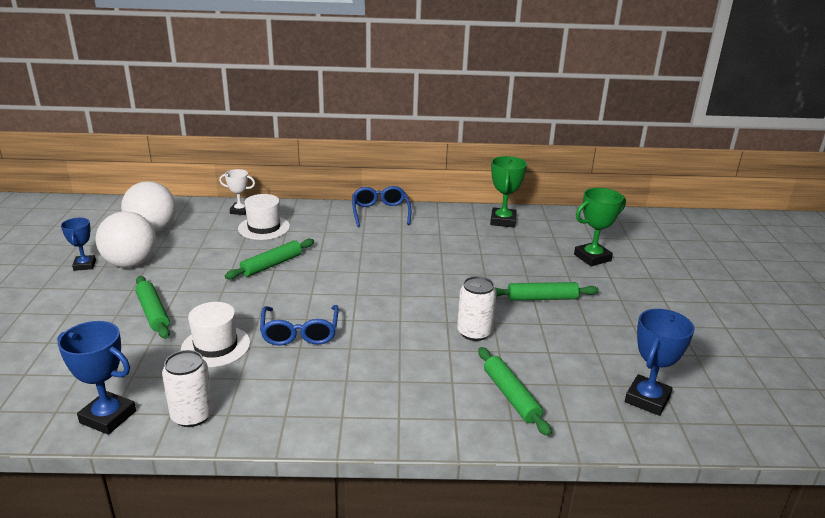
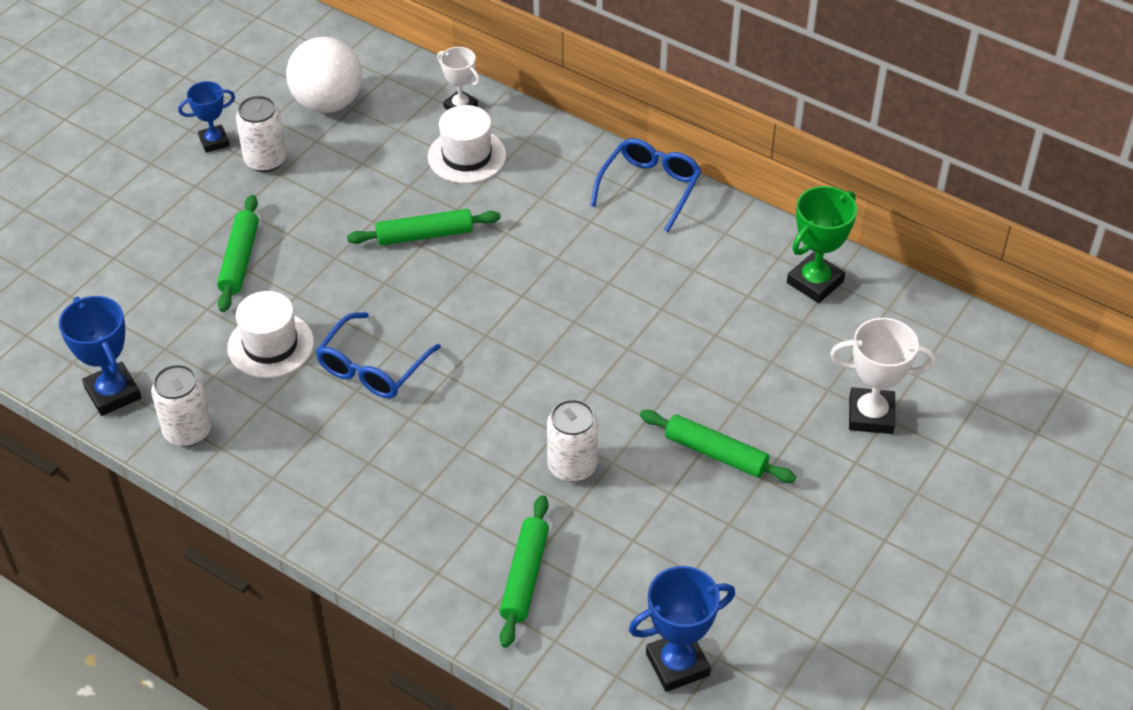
camera: 35 degrees right, 20 degrees up
(84, 265) = (214, 141): blue trophy -> blue trophy turned 45 degrees clockwise
(131, 263) = (265, 160): white ball -> white can
(592, 258) = (871, 415): green trophy -> white trophy

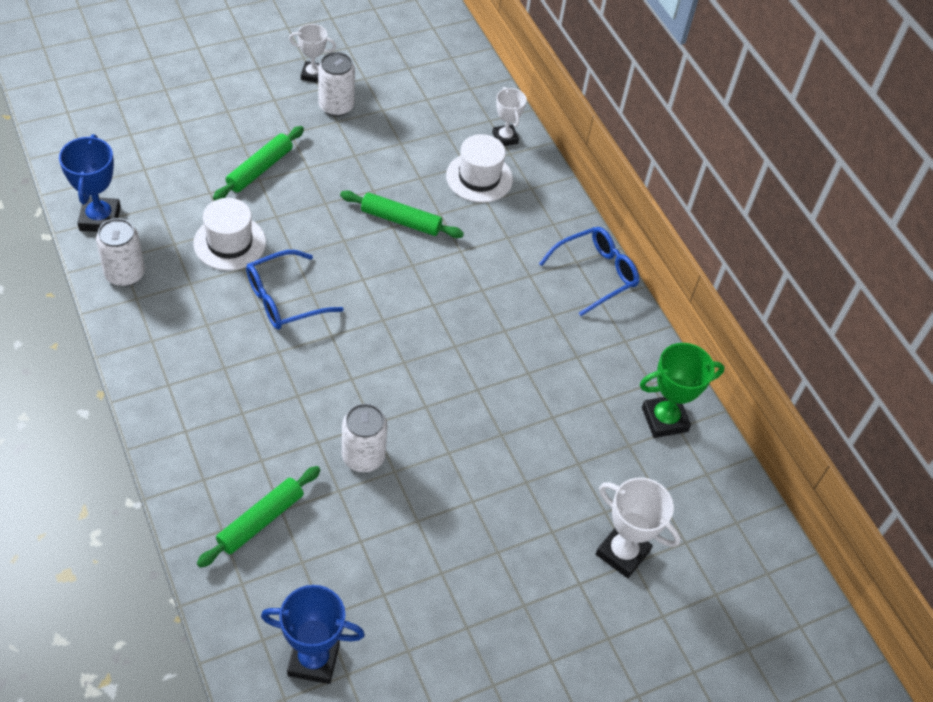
camera: 25 degrees right, 5 degrees up
(214, 141) = (313, 74): blue trophy -> white trophy
(328, 103) = (413, 86): white ball -> none
(716, 453) = (477, 511): green rolling pin -> none

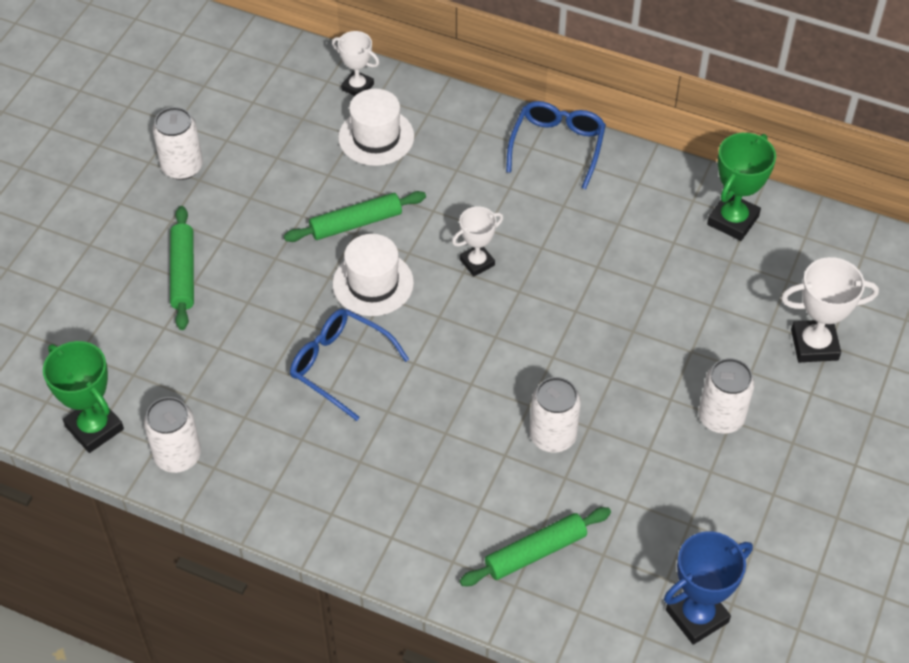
camera: 35 degrees left, 0 degrees up
(100, 218) = (94, 428): blue trophy -> green trophy
(229, 243) = (236, 356): white hat -> white hat (373, 283)
(261, 521) = (535, 552): green rolling pin -> green rolling pin turned 60 degrees clockwise
(284, 299) = (340, 365): blue glasses -> blue glasses turned 105 degrees clockwise
(313, 74) = (127, 154): white trophy -> white trophy (477, 262)
(493, 543) = (721, 417): none -> white can

